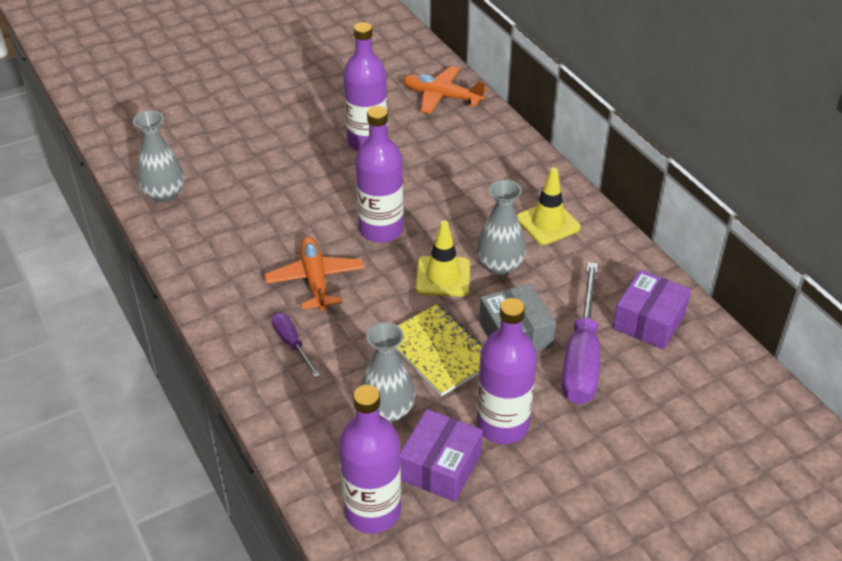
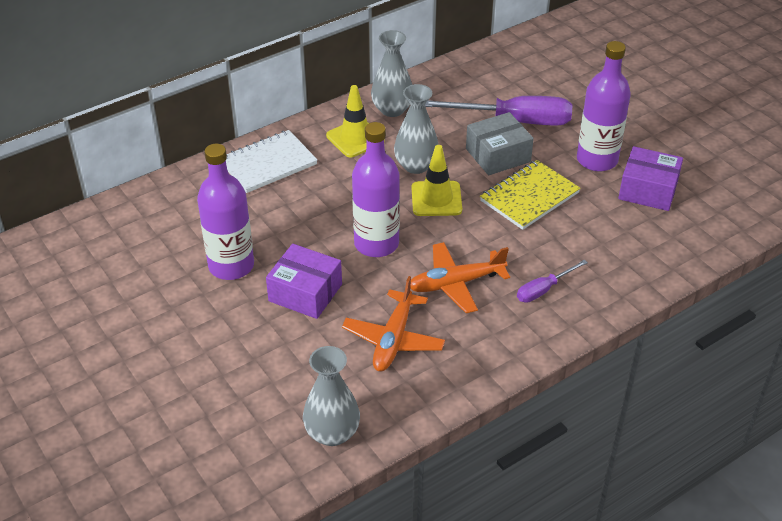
camera: 95 degrees left, 0 degrees up
(372, 511) = (703, 223): purple bottle -> none
(387, 411) = (603, 222): grey vase -> grey vase (392, 109)
(442, 97) = (149, 214): orange plane -> orange plane (393, 339)
(508, 163) = (268, 163): none -> white notebook
(649, 321) = (467, 87): purple box -> purple box (305, 292)

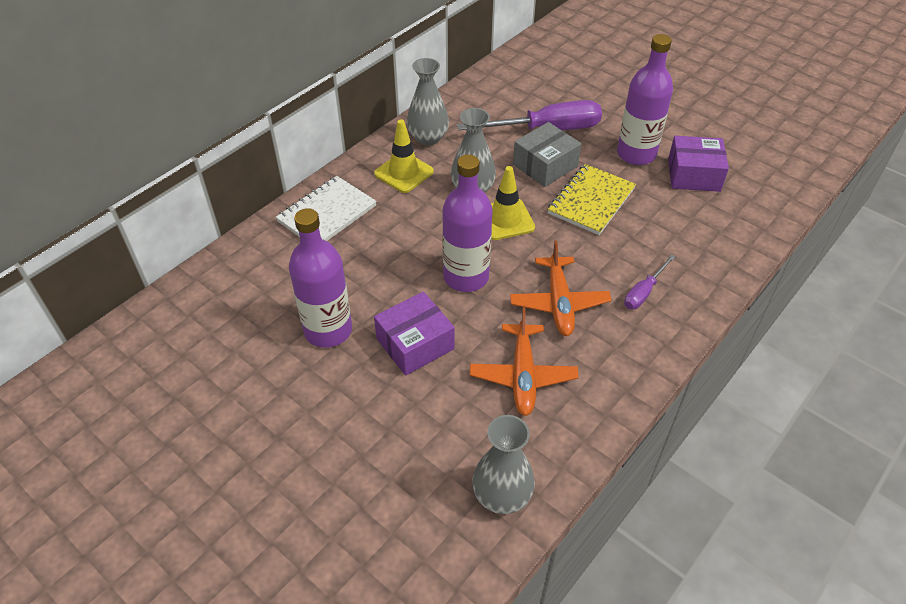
camera: 15 degrees left, 5 degrees up
(305, 292) = (415, 344): purple box -> purple box turned 45 degrees counterclockwise
(455, 283) = (559, 303): orange plane -> orange plane turned 60 degrees counterclockwise

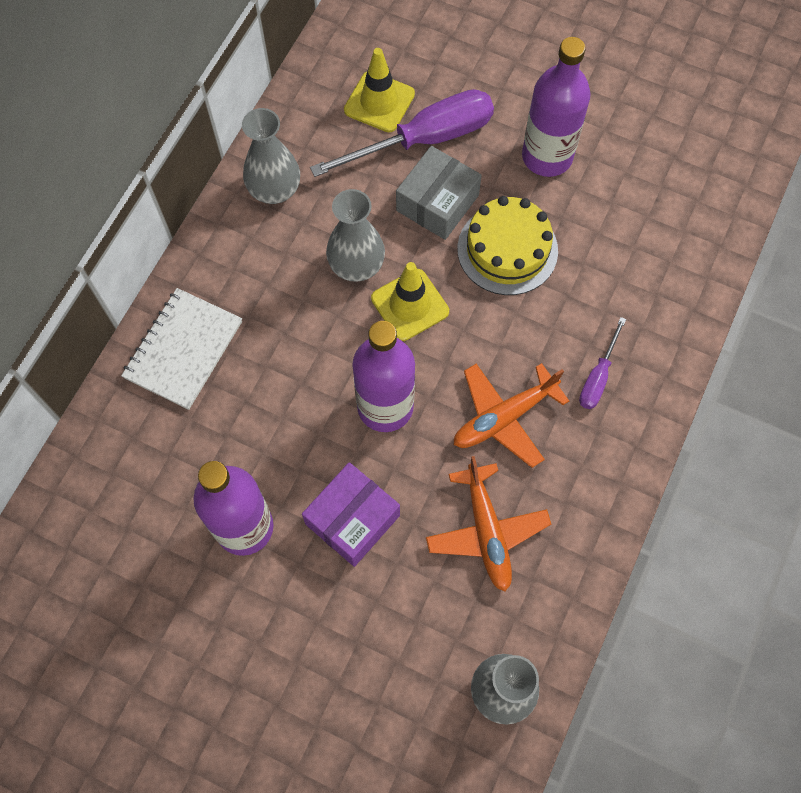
camera: 15 degrees left, 20 degrees up
(404, 173) = (260, 257): yellow traffic cone -> yellow traffic cone (379, 102)
(559, 303) = (504, 418): orange plane -> orange plane turned 75 degrees clockwise
(591, 201) = (507, 249): yellow notebook -> yellow cake
(693, 175) = (624, 175): purple box -> none

